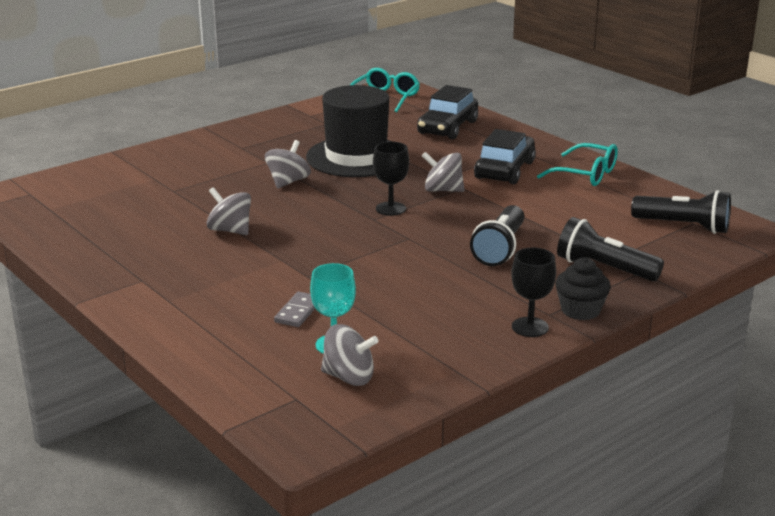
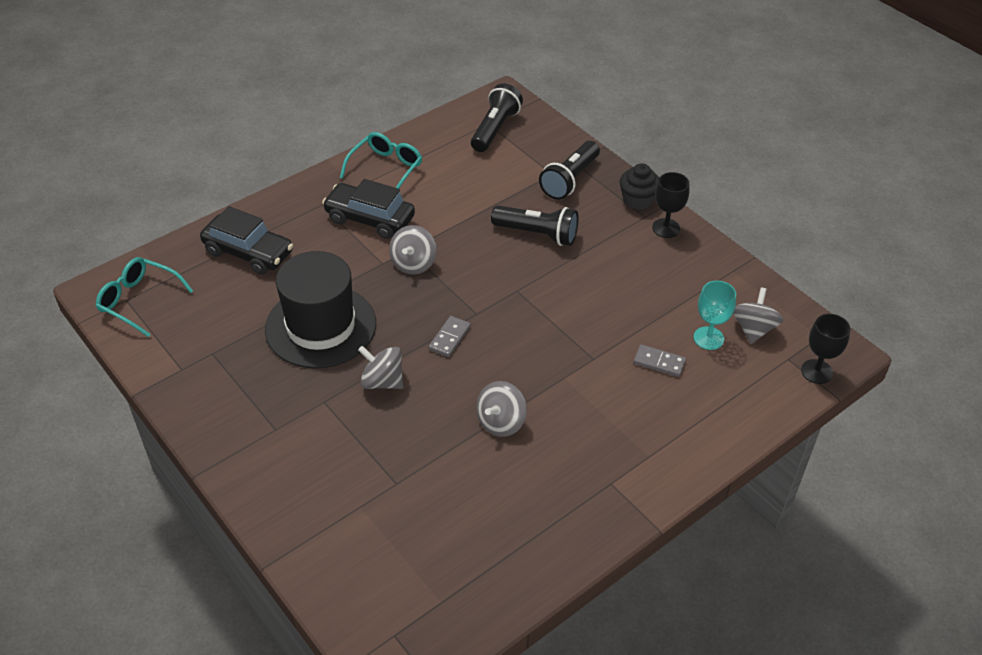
camera: 90 degrees left, 20 degrees up
(340, 207) = (449, 338): none -> grey domino
(390, 209) = (454, 301): black goblet -> black goblet (816, 371)

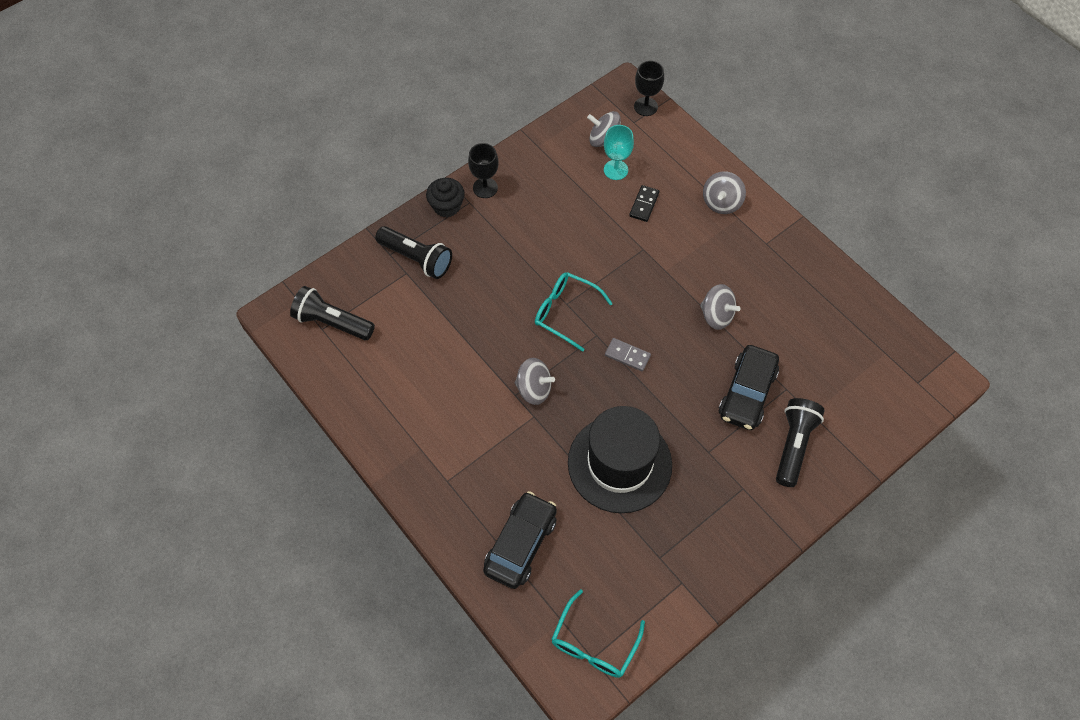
camera: 90 degrees left, 15 degrees up
(370, 219) = (470, 432): black car -> black car (747, 393)
(382, 381) = (681, 406): grey spinning top -> grey spinning top (721, 202)
(385, 169) = (392, 423): turquoise glasses -> turquoise glasses (566, 312)
(537, 234) = (493, 286): black flashlight -> black flashlight (793, 445)
(659, 362) = (644, 204): grey domino -> black domino

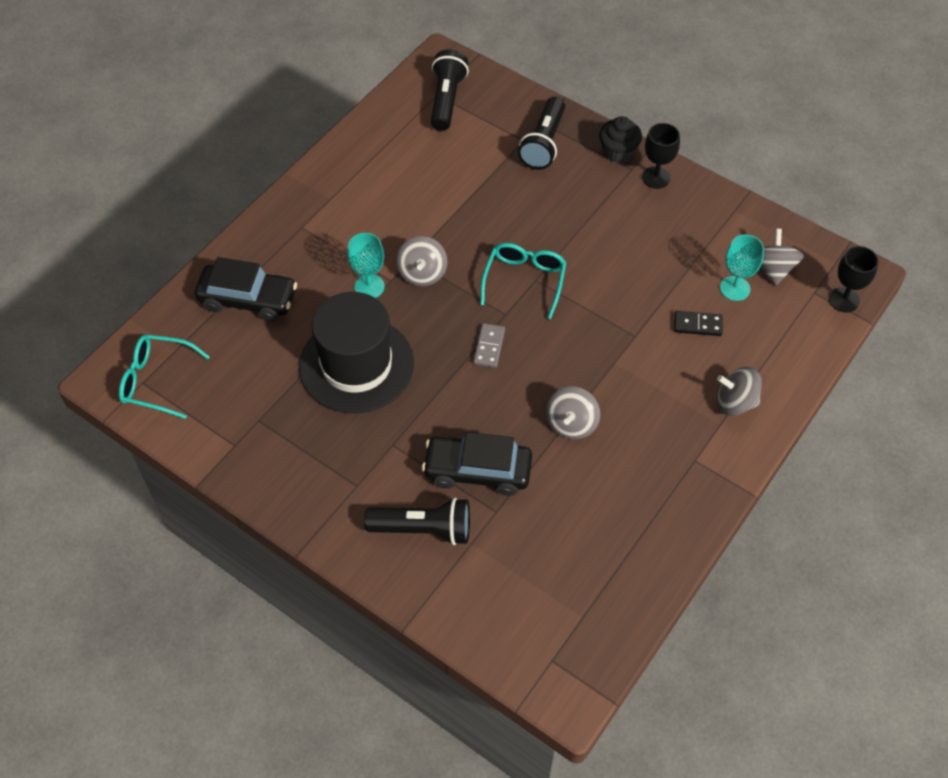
camera: 75 degrees right, 5 degrees down
(536, 436) = (369, 287): none -> turquoise goblet

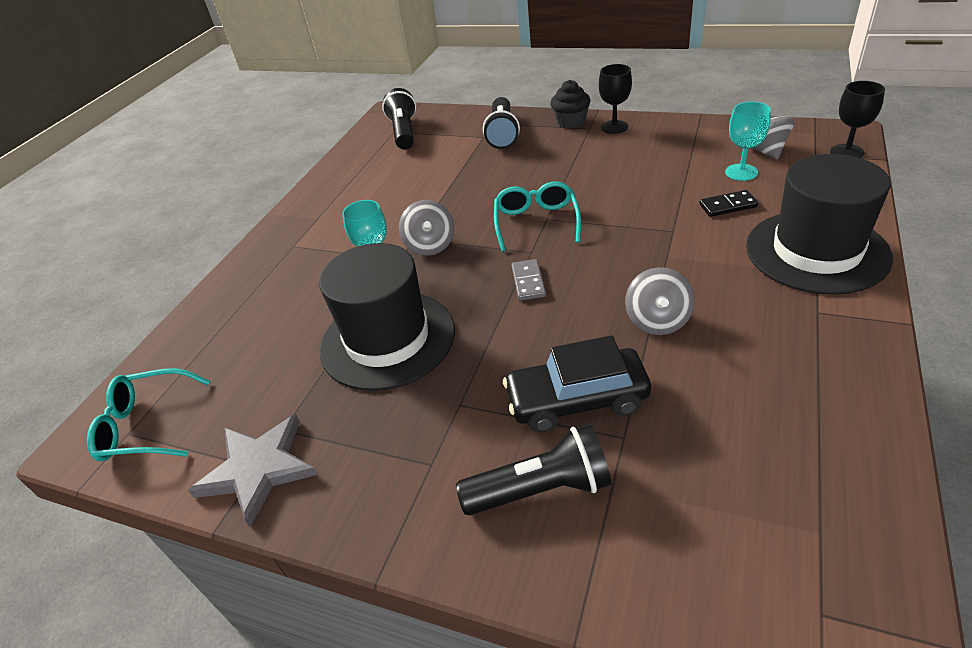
camera: 10 degrees left, 15 degrees down
(235, 447) = (258, 469): none -> grey star
(248, 299) = (248, 317): black car -> none
(735, 402) = (816, 251): grey spinning top -> black hat

